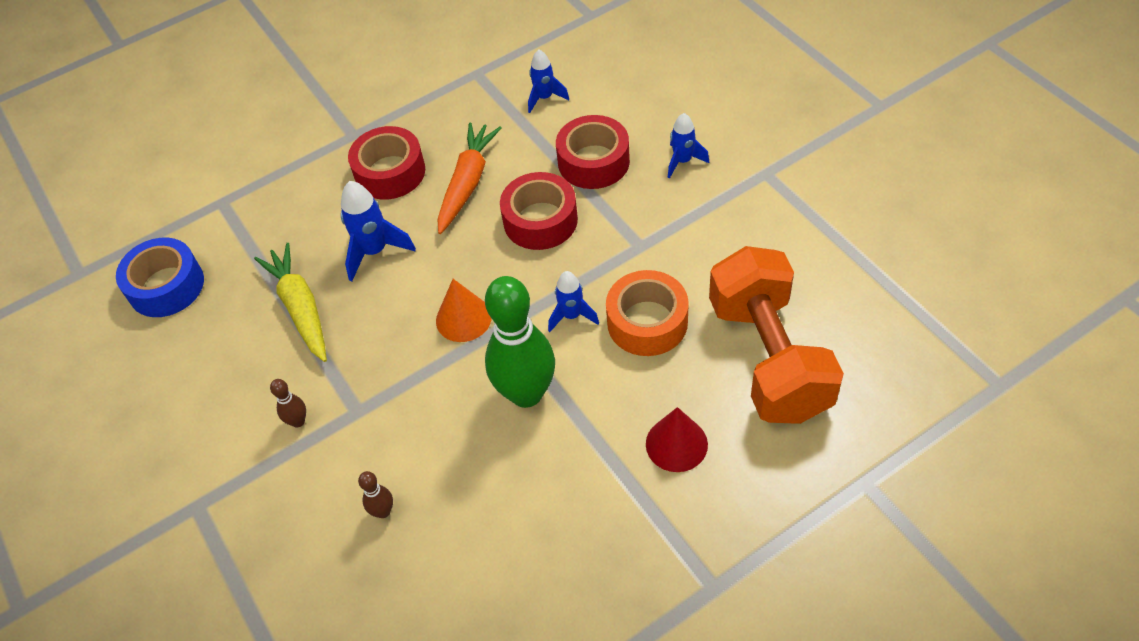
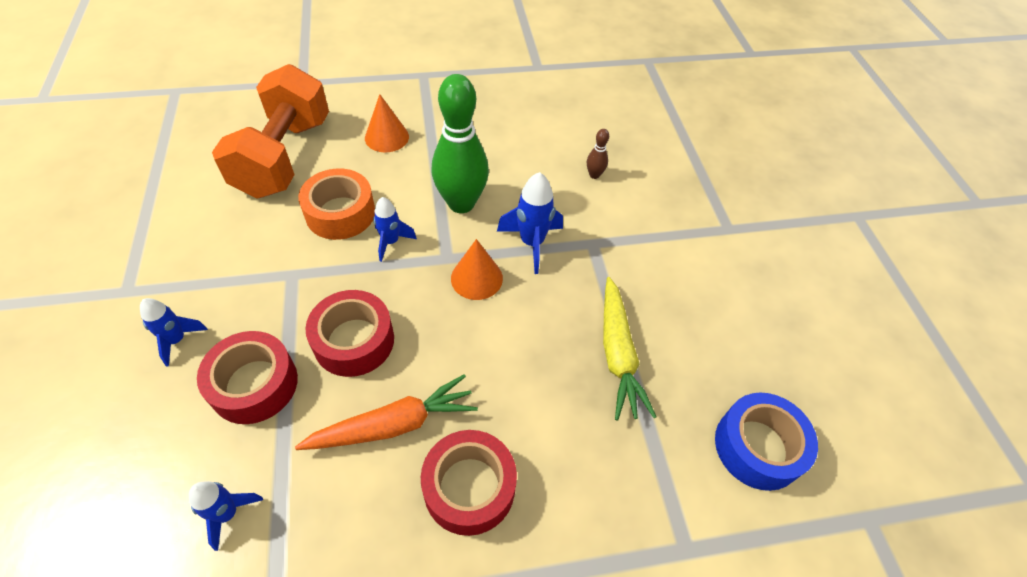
camera: 165 degrees left, 0 degrees up
(298, 421) = (641, 255): brown bowling pin -> none
(374, 251) = (527, 383): blue rocket -> blue rocket (532, 243)
(467, 183) = (394, 424): orange carrot -> orange carrot turned 150 degrees counterclockwise
(676, 444) = (386, 137): red cone -> orange cone

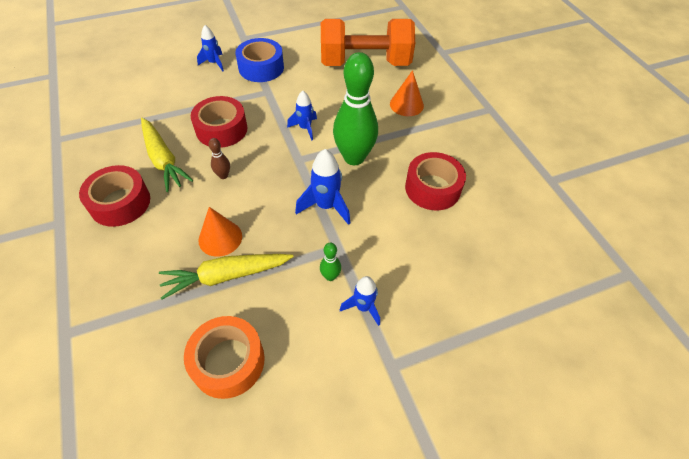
camera: 80 degrees right, 0 degrees up
(228, 514) = (113, 109): blue rocket -> blue rocket (363, 307)
(254, 384) = (188, 97): red tape -> red tape (432, 188)
(340, 213) = (323, 99): orange tape -> orange tape (228, 361)
(394, 424) = (163, 160): orange carrot -> yellow carrot
(476, 278) = (283, 179): orange cone -> orange cone (220, 238)
(594, 175) = (421, 241): brown bowling pin -> brown bowling pin (223, 175)
(629, 256) = (330, 276): none -> green bowling pin
(758, 447) = (143, 389): blue tape -> blue tape (261, 68)

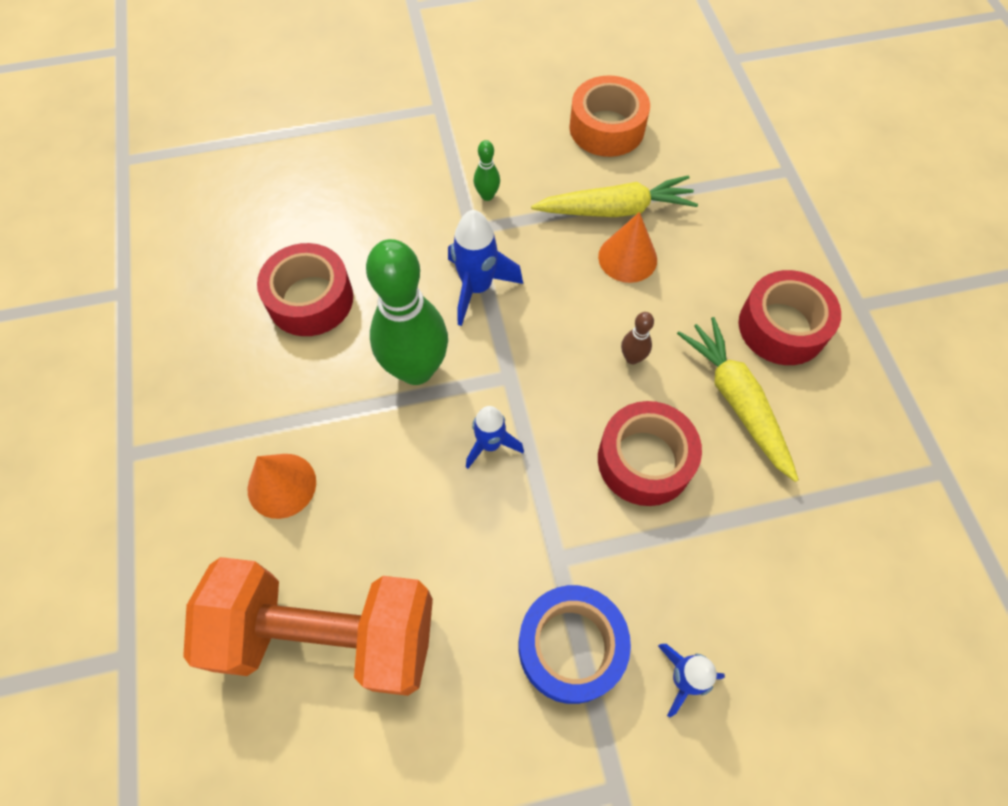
camera: 170 degrees left, 10 degrees up
(363, 307) = (455, 160): blue rocket -> none

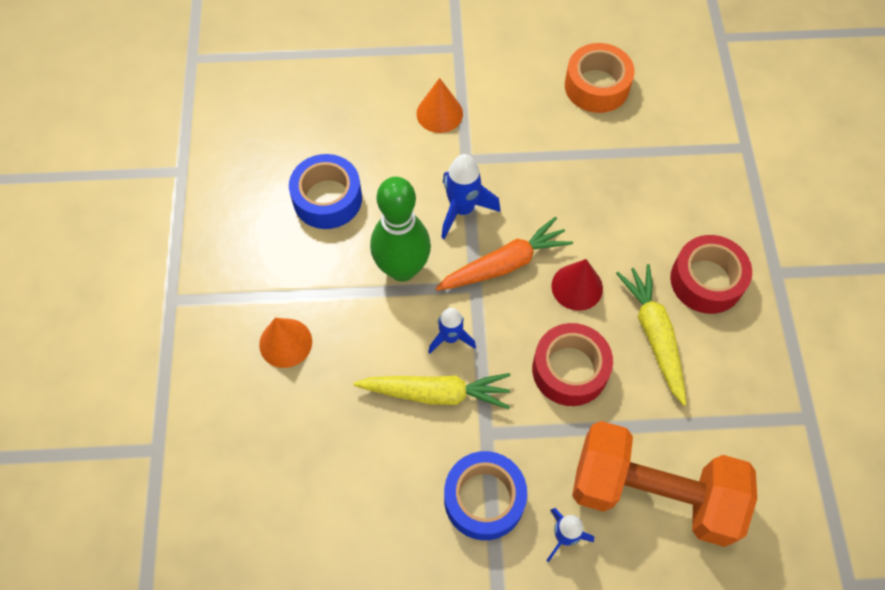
camera: 10 degrees right, 0 degrees up
(310, 299) = (327, 199): red tape -> blue tape
(327, 635) = (304, 459): orange dumbbell -> orange dumbbell (652, 493)
(487, 195) = (484, 132): green bowling pin -> none
(540, 344) = (504, 264): none -> orange carrot
(615, 209) = (589, 160): yellow carrot -> yellow carrot (436, 393)
(627, 258) = (590, 203): orange cone -> orange cone (439, 113)
(632, 358) = (577, 287): brown bowling pin -> red cone

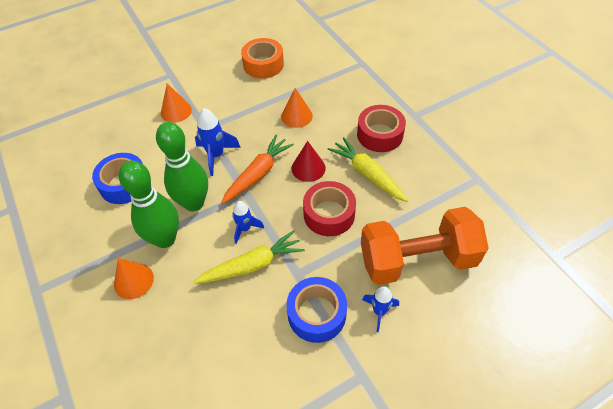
camera: 25 degrees left, 10 degrees down
(345, 303) = (165, 239): none -> green bowling pin
(602, 195) = (296, 116): none -> orange cone

